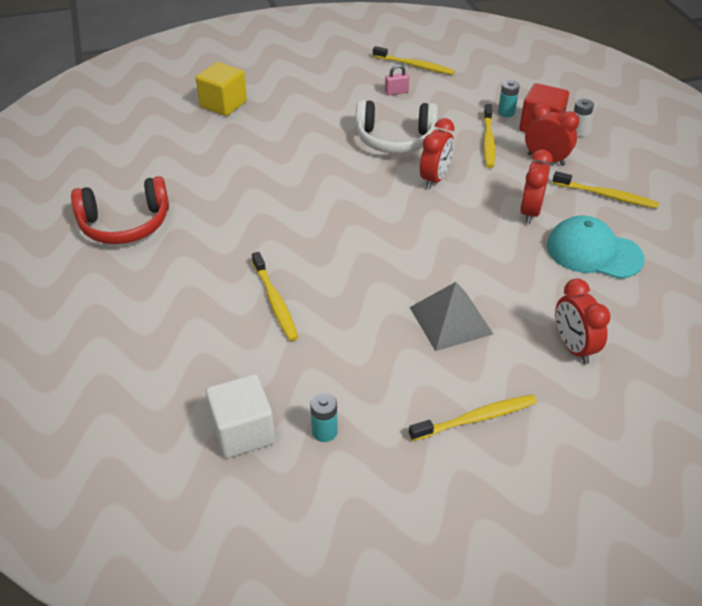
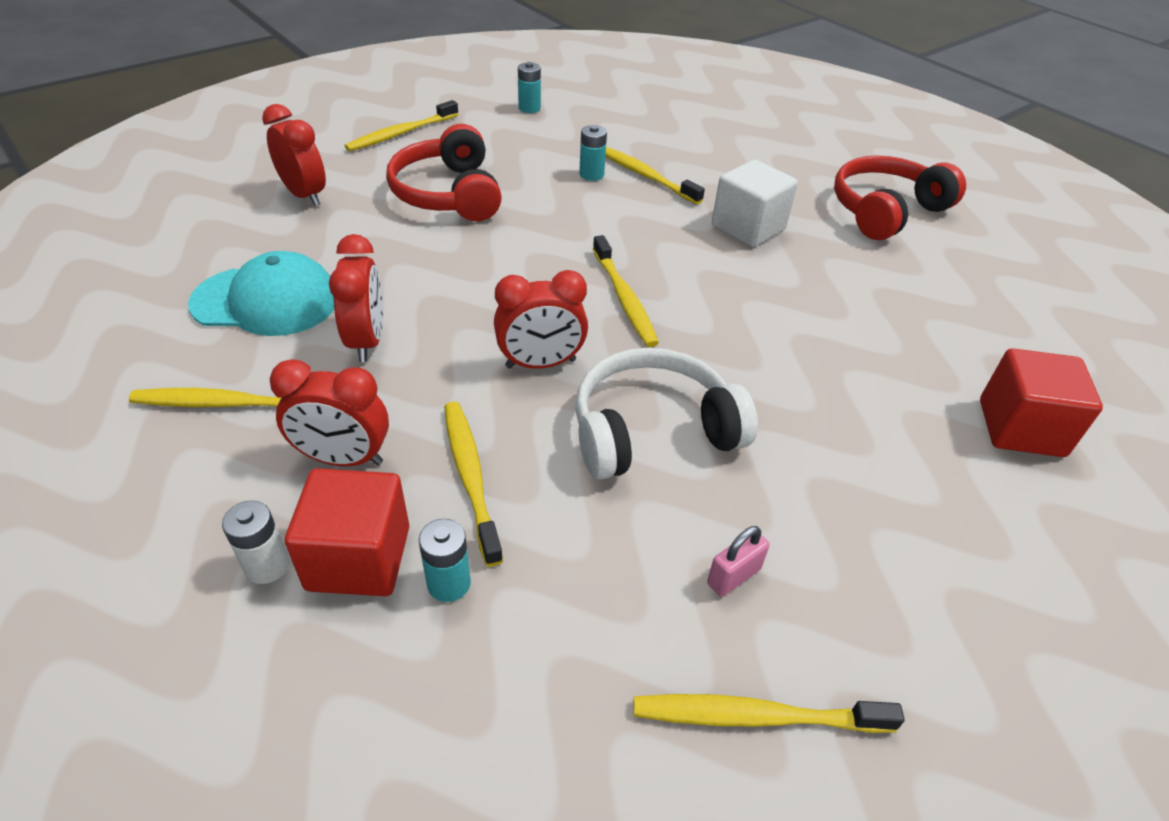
camera: 155 degrees right, 0 degrees up
(223, 104) = (1020, 428): yellow cube -> red cube
(243, 432) = (594, 99): white cube -> white cube (748, 227)
(319, 314) = (591, 174): none -> turquoise battery
(365, 203) = (624, 299): none -> yellow toothbrush
(435, 179) = (540, 363): red clock -> red clock turned 105 degrees counterclockwise
(451, 320) = (448, 194): grey pyramid -> red headphones

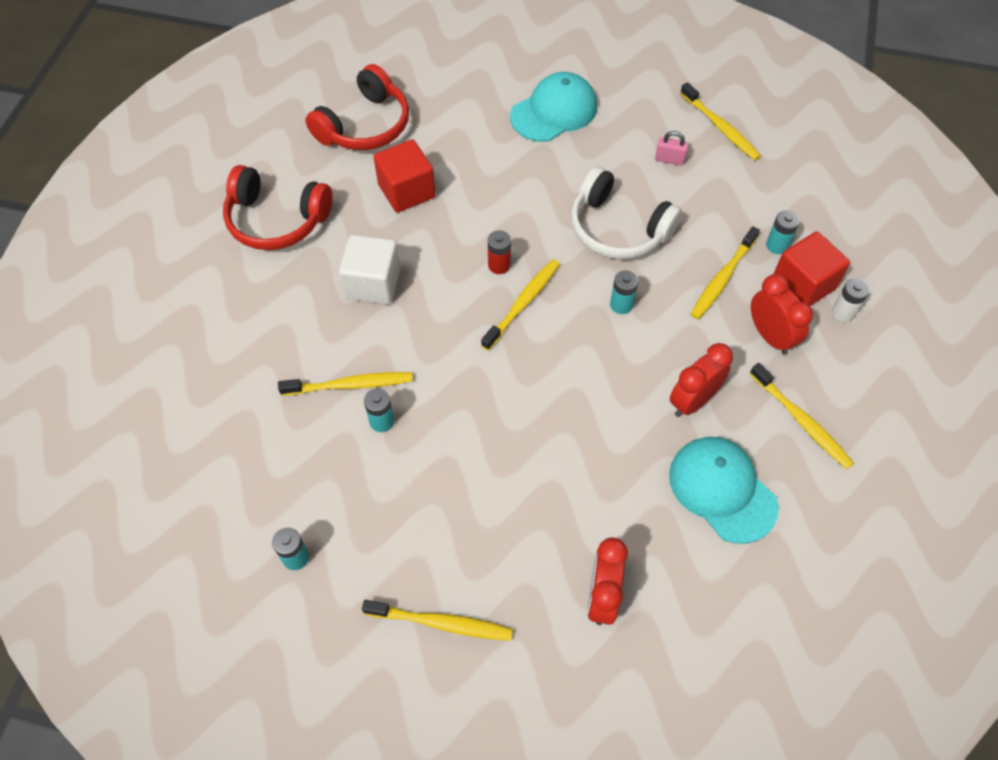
camera: 125 degrees left, 15 degrees up
(448, 194) = (502, 496): red headphones -> red headphones (365, 126)
(540, 363) = (621, 305): red clock -> turquoise battery
(645, 175) = (351, 385): yellow toothbrush -> yellow toothbrush turned 105 degrees counterclockwise
(693, 308) = (499, 265): none -> red battery
(941, 503) = (554, 111): none -> turquoise cap
(1020, 428) = (469, 99): red cube -> red cube (406, 191)

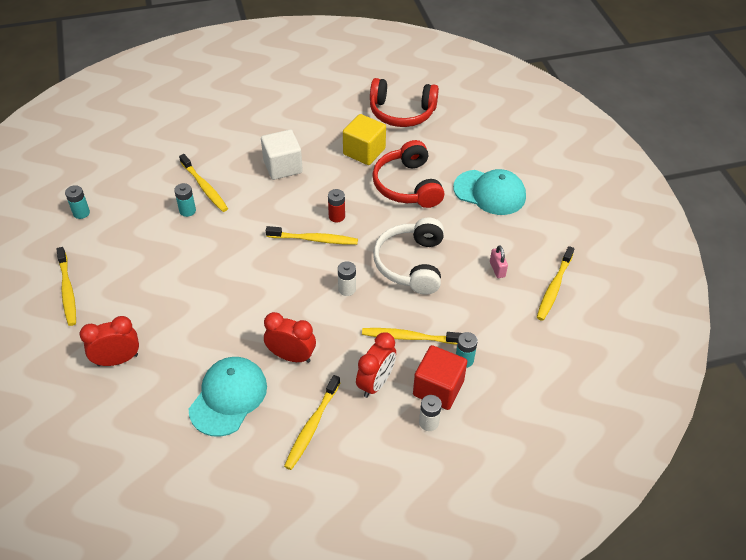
camera: 60 degrees right, 10 degrees down
(276, 220) = (300, 108): red headphones -> red headphones (407, 185)
(406, 191) = (364, 151): red cube -> yellow cube
(621, 305) = (347, 289): turquoise battery -> white battery

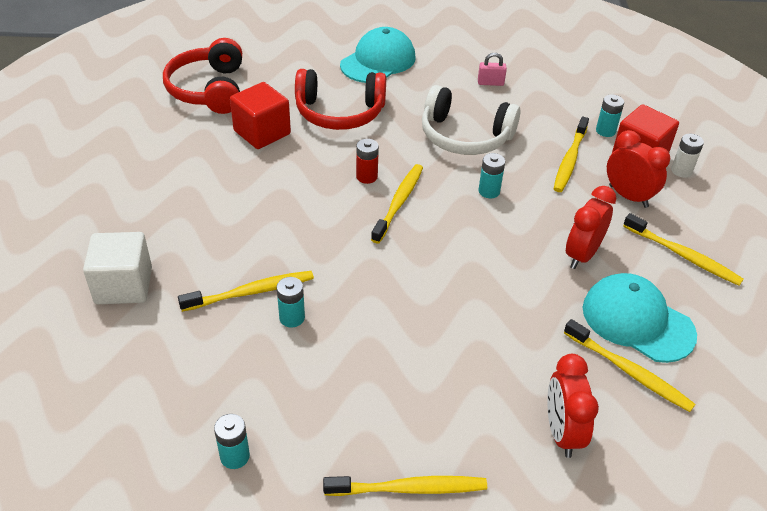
camera: 75 degrees left, 5 degrees down
(282, 166) = (250, 207): white cube -> white cube (124, 285)
(347, 289) = (489, 191): white battery -> turquoise battery
(364, 151) = (262, 132): yellow cube -> red cube
(401, 112) = (208, 89): red headphones -> red headphones turned 150 degrees clockwise
(554, 288) = (524, 57): yellow toothbrush -> yellow toothbrush (629, 372)

